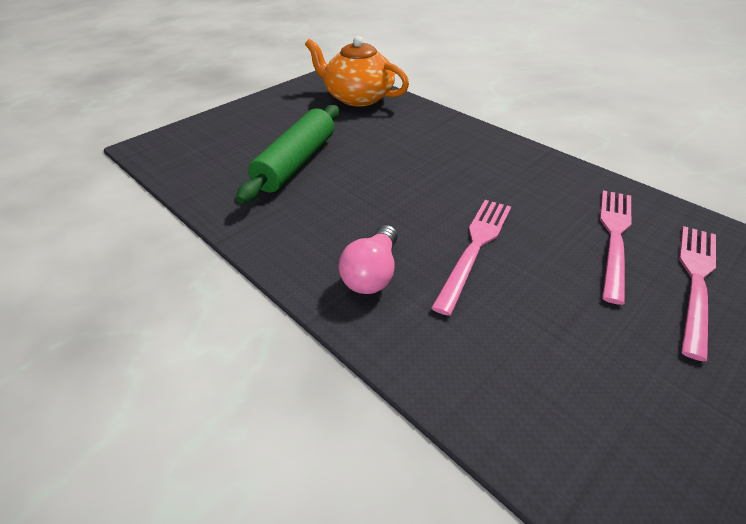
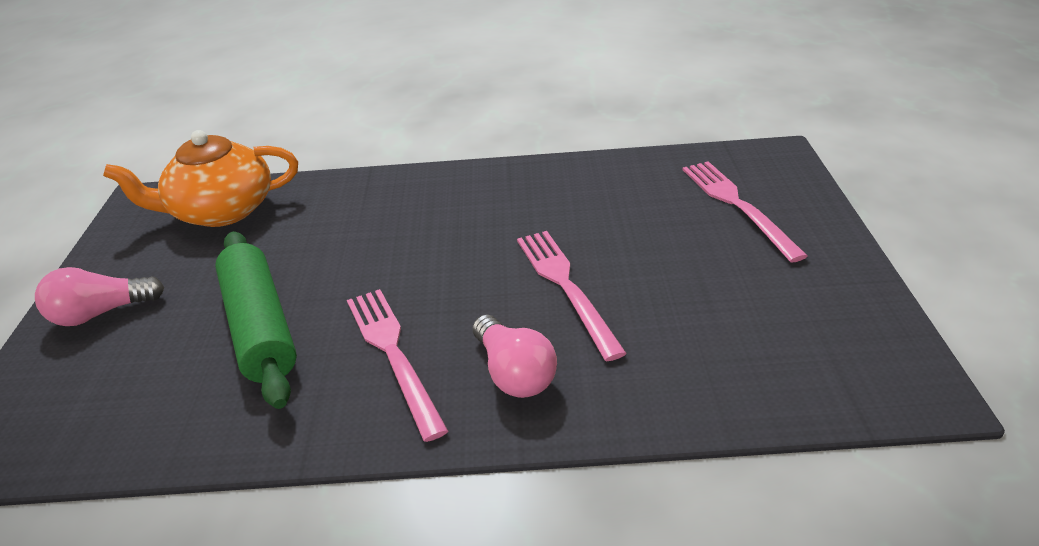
camera: 45 degrees left, 5 degrees down
(252, 117) = (101, 313): none -> pink light bulb
(614, 237) = (651, 206): pink fork -> pink fork (393, 354)

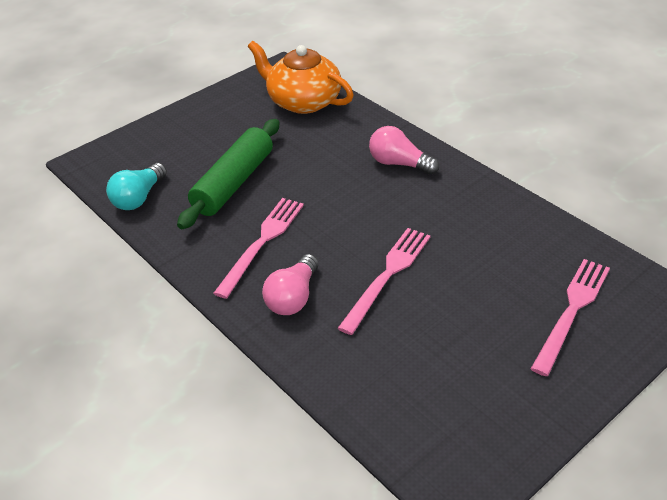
camera: 50 degrees right, 5 degrees up
(101, 313) = (191, 126): pink light bulb -> pink light bulb (399, 163)
(144, 430) = (139, 198): none -> turquoise light bulb

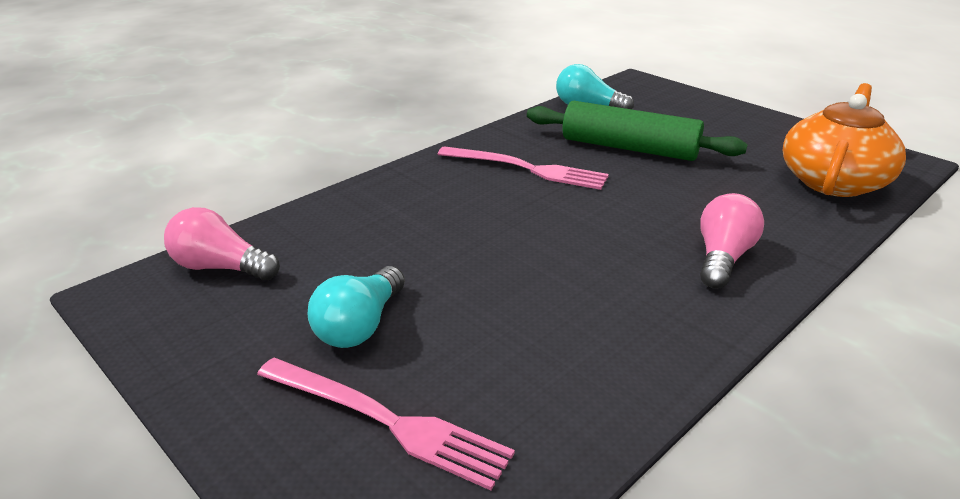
camera: 85 degrees right, 10 degrees down
(293, 297) = (438, 190): pink light bulb -> pink light bulb (220, 267)
(387, 276) = (472, 248): pink fork -> none
(486, 331) = (360, 326): none -> turquoise light bulb

